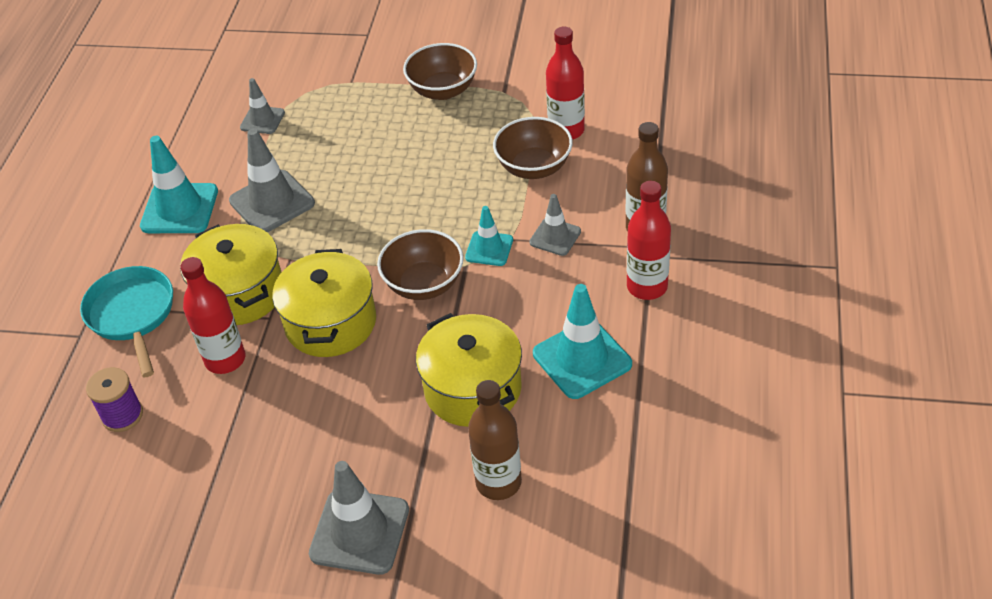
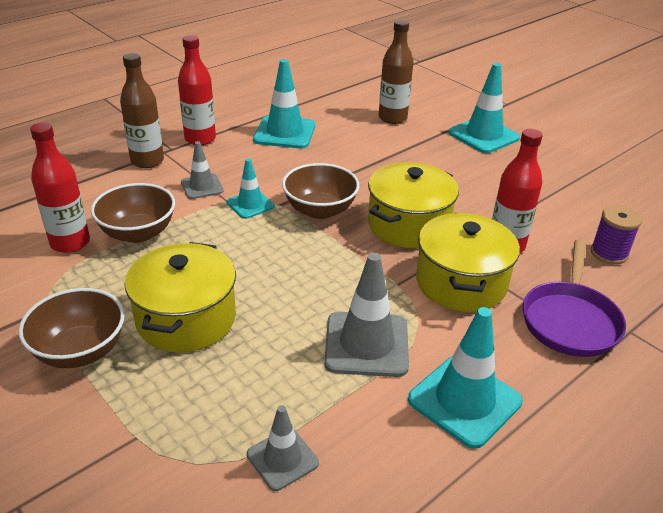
camera: 145 degrees left, 10 degrees down
(132, 315) = (570, 320): turquoise pan -> purple pan
(359, 532) = (483, 135): grey traffic cone -> turquoise traffic cone
(473, 389) = (359, 151): yellow pot -> yellow pot (186, 319)

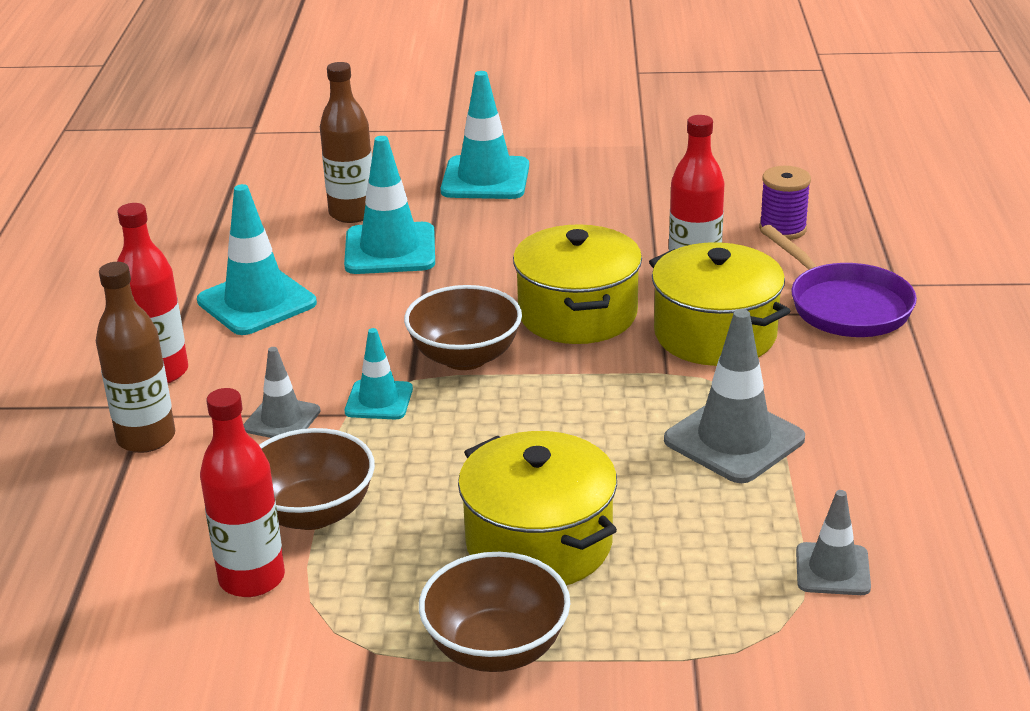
camera: 45 degrees left, 5 degrees down
(464, 400) = (877, 423): turquoise traffic cone -> turquoise traffic cone (390, 249)

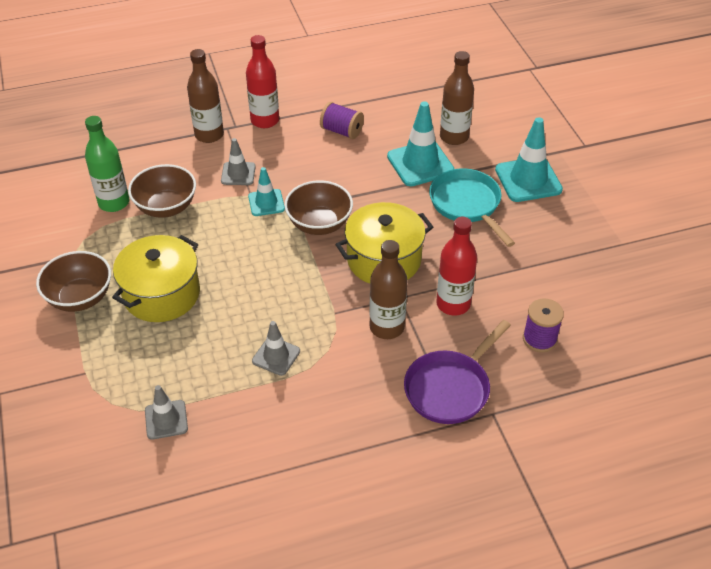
camera: 70 degrees right, 15 degrees up
(252, 578) = (114, 203): red bottle -> green bottle
(257, 302) = (342, 131): turquoise traffic cone -> purple spool
(504, 230) = (467, 204): none -> turquoise pan
(715, 334) = (387, 327): yellow pot -> brown bottle
(734, 440) = (276, 356): grey traffic cone -> grey traffic cone, size x0.59

